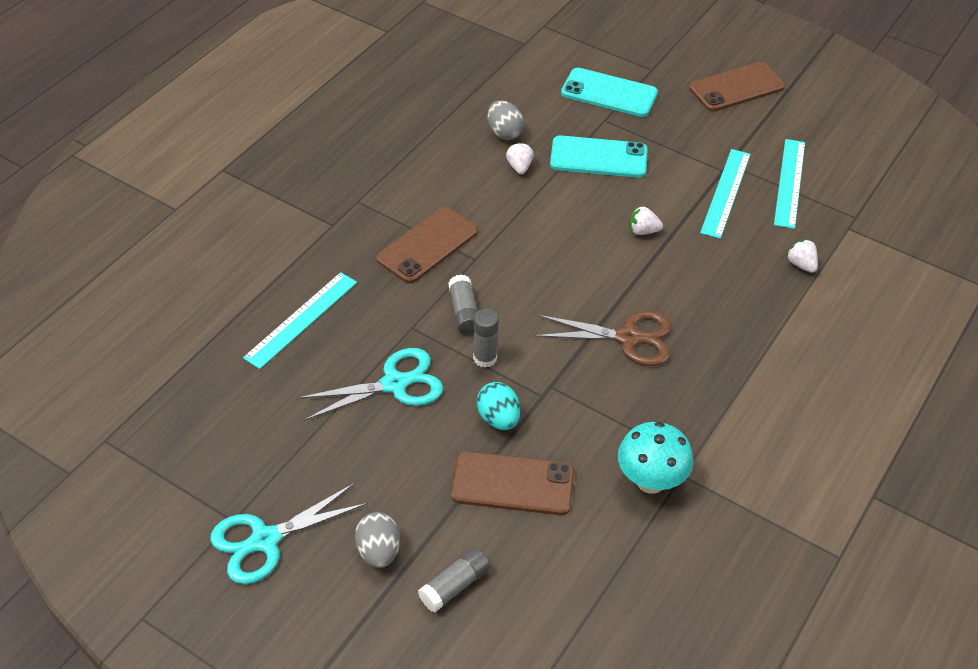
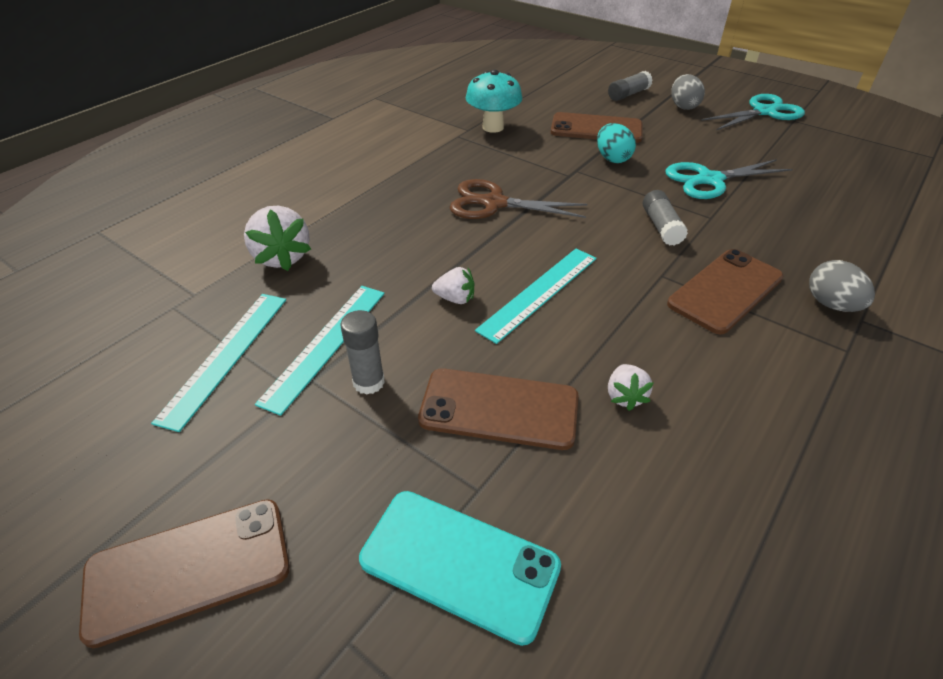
camera: 175 degrees left, 5 degrees down
(301, 319) = (829, 226): turquoise ruler -> turquoise ruler (539, 293)
(485, 358) = (632, 193): grey glue stick -> grey glue stick (369, 382)
(504, 133) = (660, 466): grey egg -> grey egg (831, 304)
(598, 158) = (499, 408): turquoise phone -> brown phone
(801, 264) = (282, 257): white strawberry -> white strawberry, size x1.79

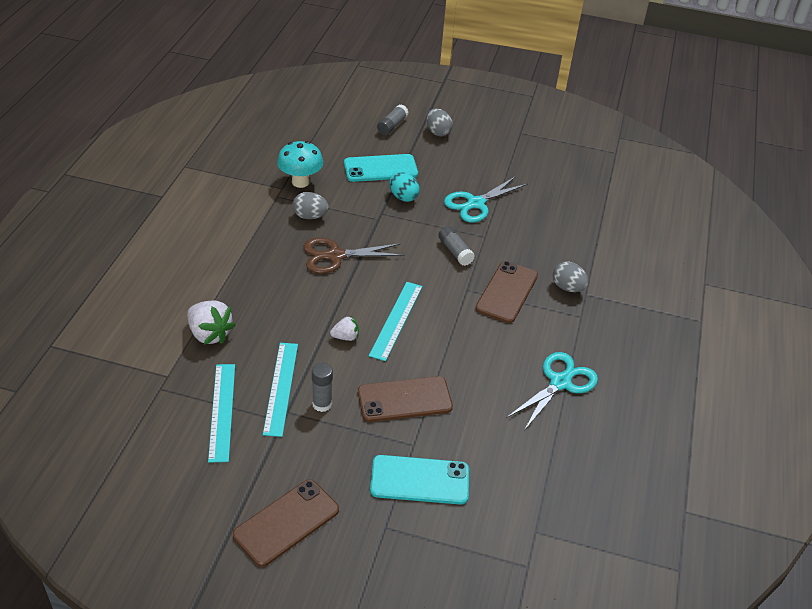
camera: 25 degrees left, 0 degrees up
(485, 159) = (310, 216): none -> grey egg
(596, 129) = (380, 168): brown phone -> turquoise phone
(625, 396) = (470, 374): white strawberry -> none
(764, 112) = (497, 128): turquoise scissors -> turquoise scissors (560, 382)

